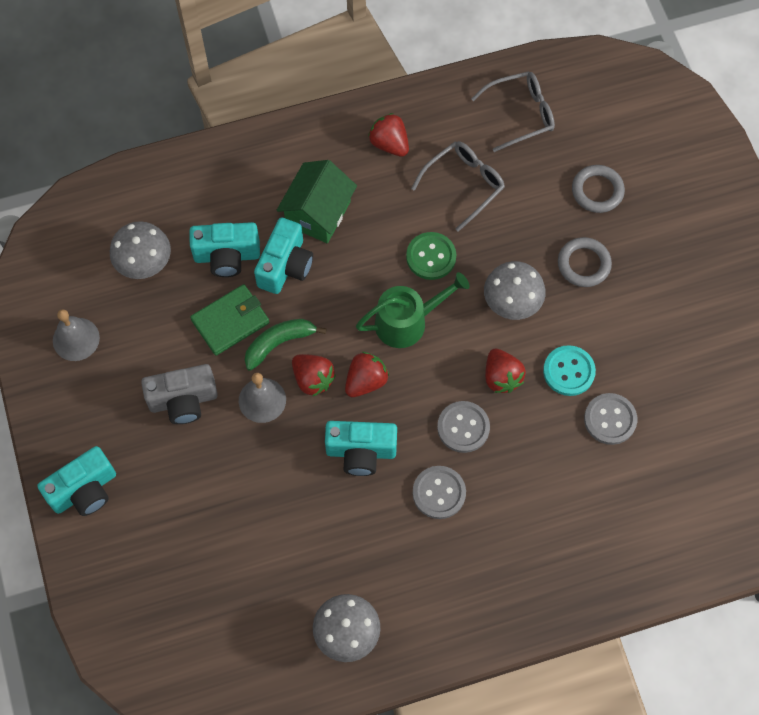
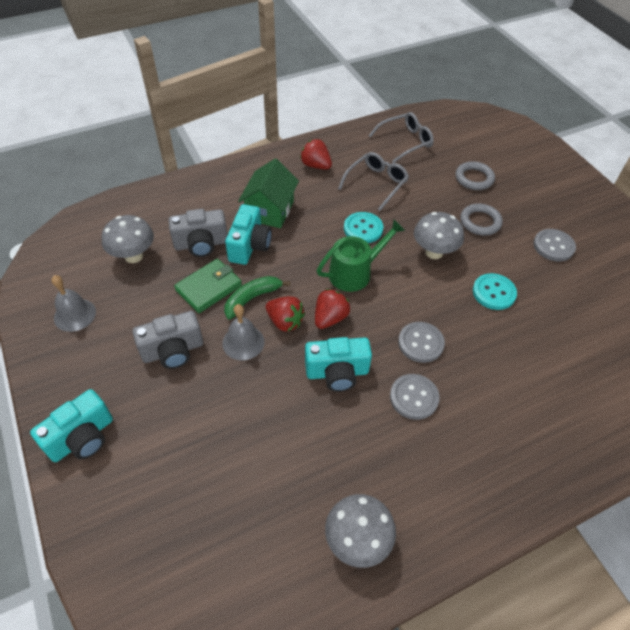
camera: 10 degrees left, 15 degrees down
(227, 256) = (201, 244): turquoise camera -> grey camera
(431, 257) = (363, 229): green button -> turquoise button
(501, 377) = (441, 303): red strawberry -> none
(610, 419) = (539, 323): grey button -> grey button (553, 246)

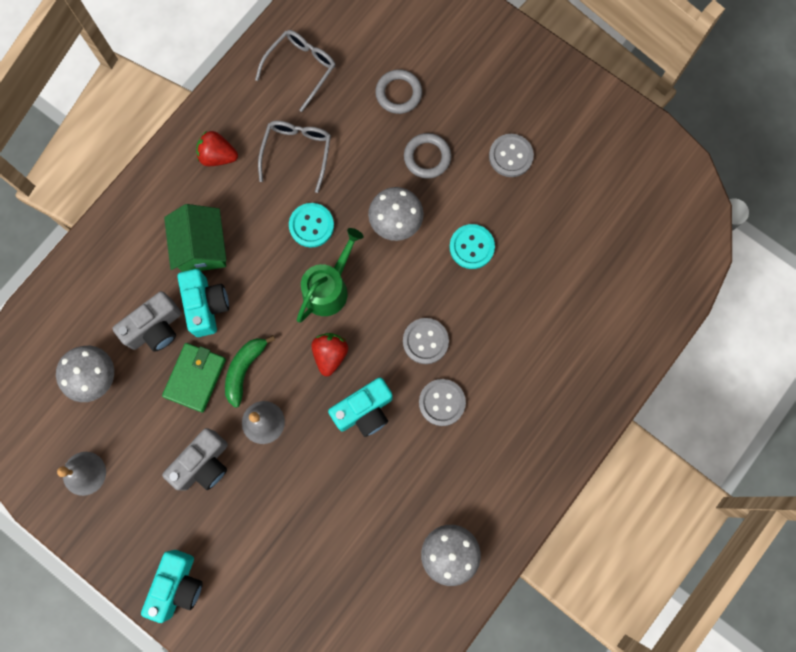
camera: 25 degrees left, 25 degrees up
(285, 321) = (290, 380): red strawberry -> none

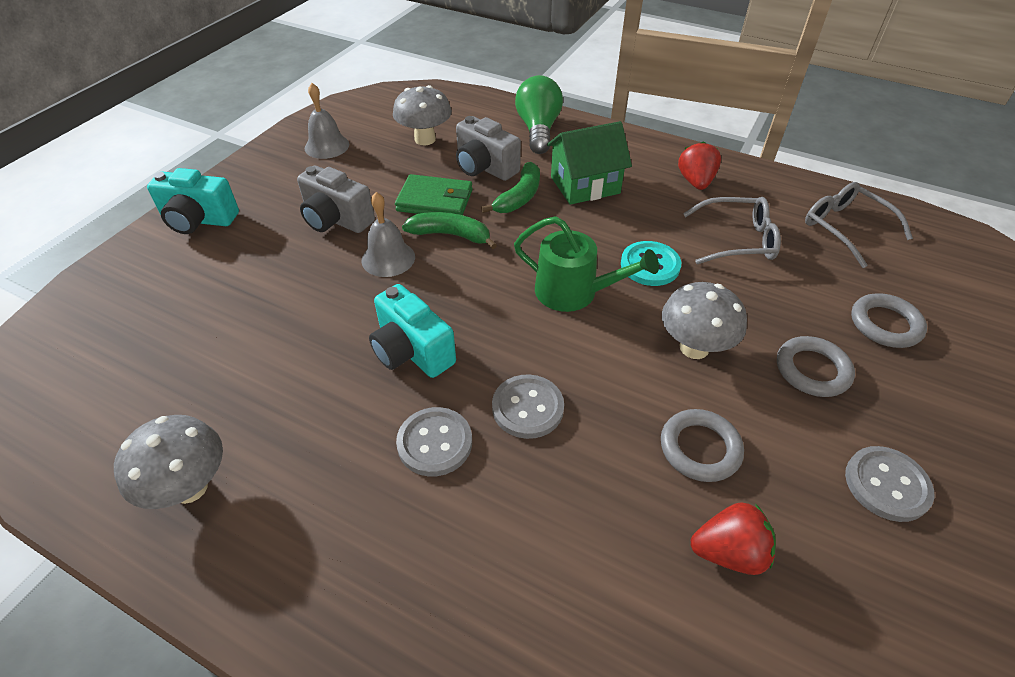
camera: 80 degrees right, 30 degrees down
(105, 268) = (538, 130): none -> green light bulb
(206, 306) = (519, 197): turquoise camera -> green banana
(300, 69) = (846, 228): grey glasses -> grey glasses turned 150 degrees counterclockwise
(330, 354) = (484, 306): red strawberry -> red strawberry (729, 552)
(471, 247) = (700, 448): turquoise button -> grey ring

